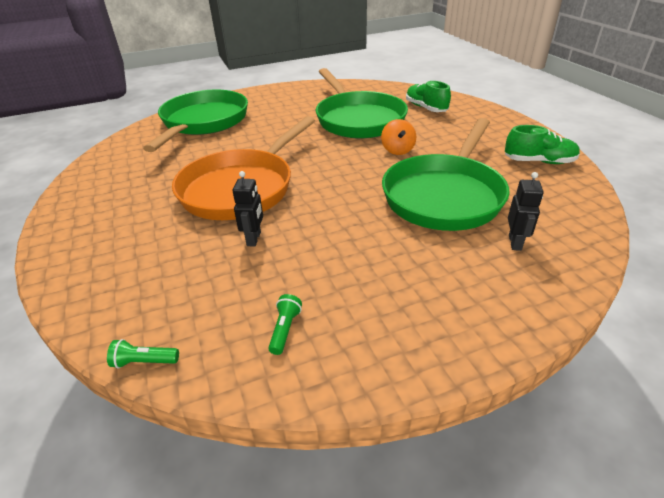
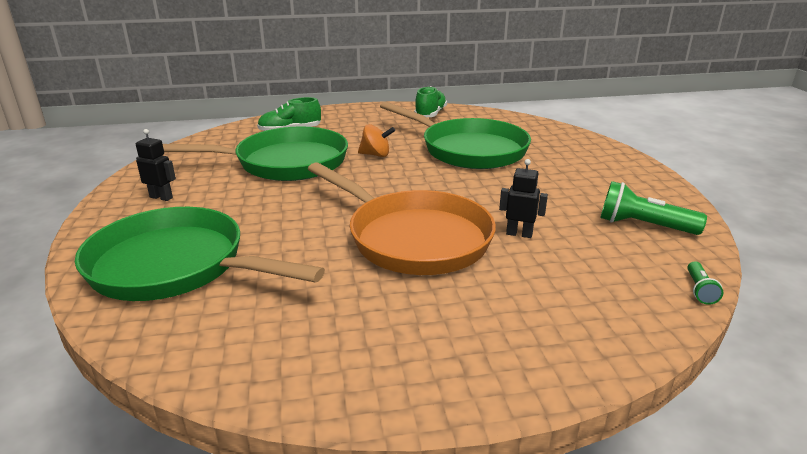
camera: 80 degrees left, 10 degrees down
(285, 329) = (643, 226): green flashlight -> green flashlight, size x1.92
(515, 242) = (537, 140): black robot -> black robot (161, 197)

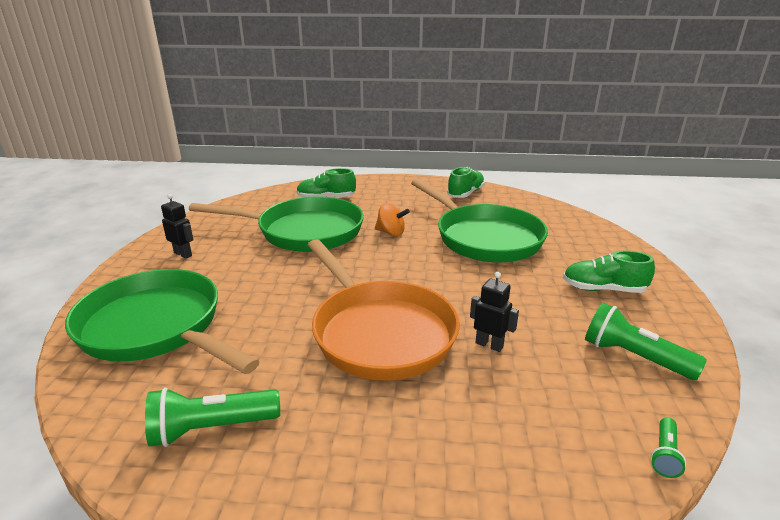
camera: 15 degrees right, 0 degrees up
(294, 339) = (212, 428): none -> green flashlight
(594, 179) = (603, 289): none -> green shoe

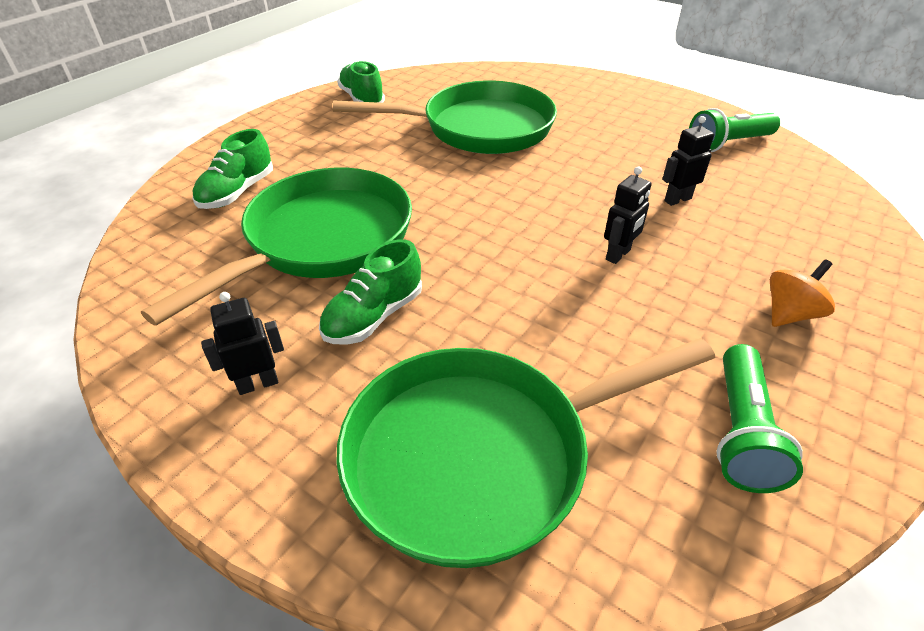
camera: 60 degrees left, 15 degrees up
(379, 332) = (618, 255): orange pan -> black robot
(391, 233) = (404, 177): orange spinning top -> orange spinning top (789, 314)
(603, 289) = (625, 114): green shoe -> green shoe (374, 316)
(664, 454) = (842, 182): green flashlight -> none

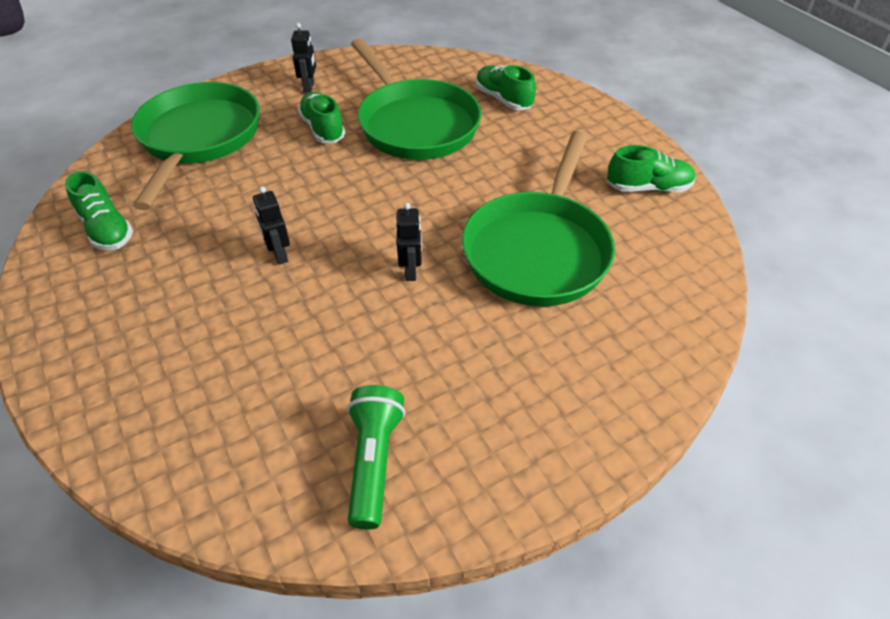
camera: 115 degrees right, 5 degrees up
(677, 199) = (312, 336): black robot -> black robot (411, 271)
(741, 432) = (107, 230): green flashlight -> green shoe
(789, 314) = (139, 314): orange spinning top -> none

